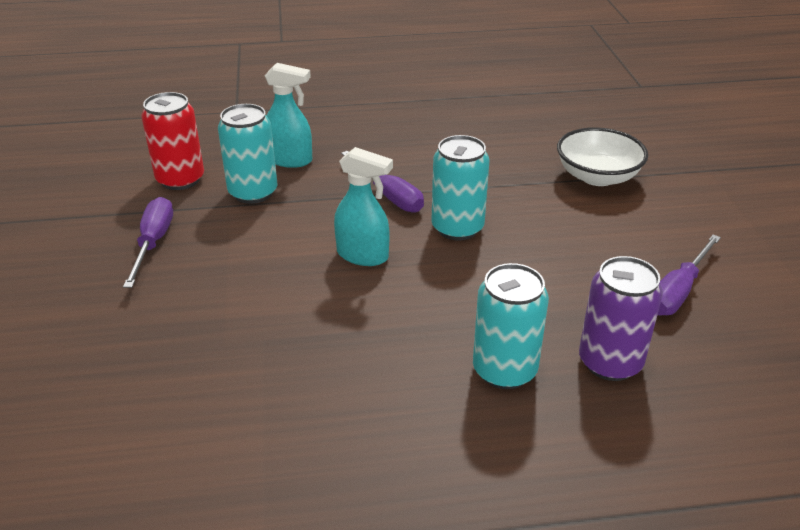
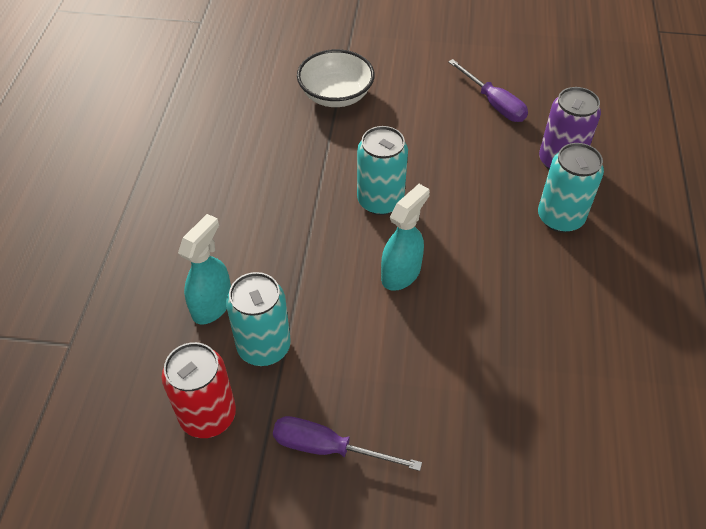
camera: 75 degrees left, 15 degrees up
(389, 195) = (312, 236): purple screwdriver -> none

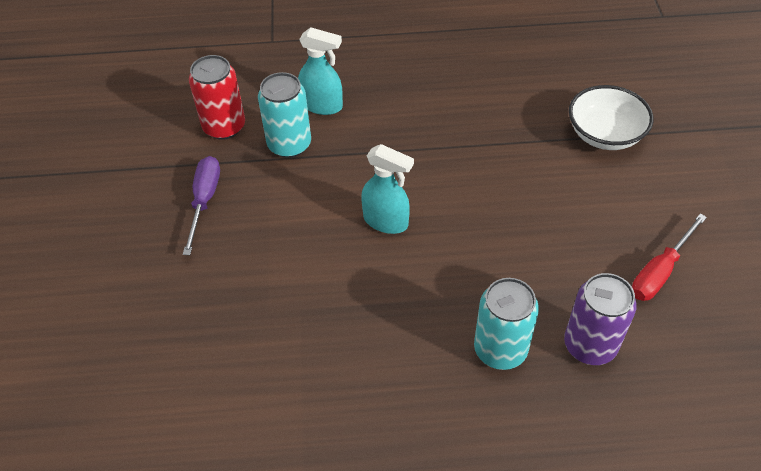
camera: 80 degrees right, 0 degrees up
(380, 201) = (471, 192): turquoise can -> none
(493, 103) = (659, 272): purple screwdriver -> red screwdriver

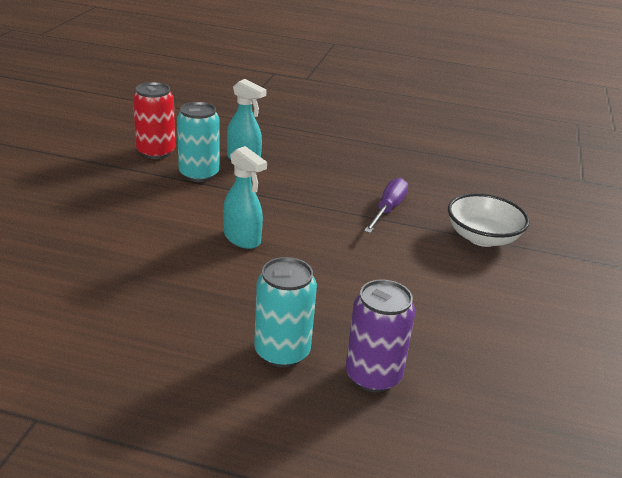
camera: 15 degrees right, 20 degrees down
(204, 201) = (103, 187): purple screwdriver -> purple screwdriver (388, 209)
(659, 272) = (479, 343): red screwdriver -> none

